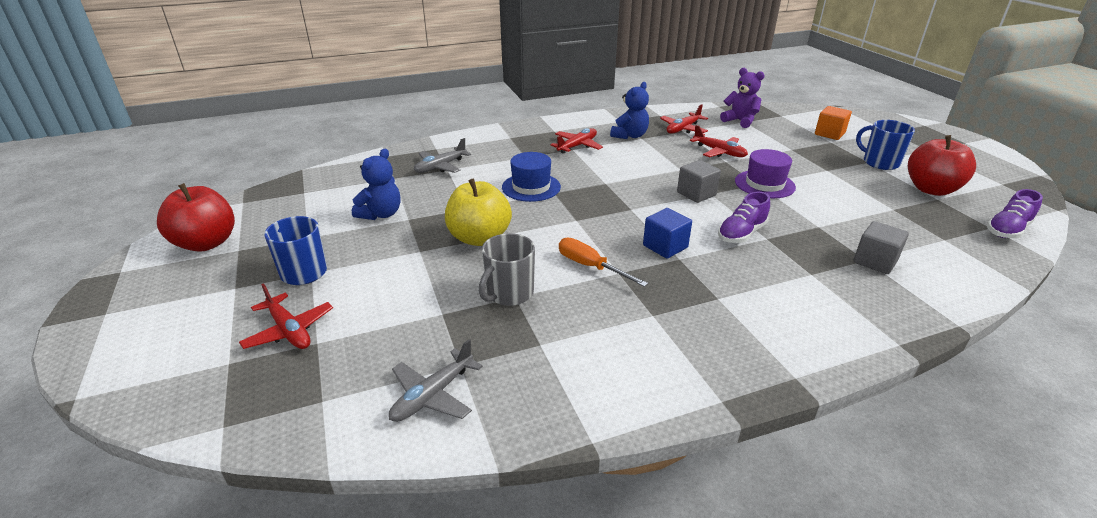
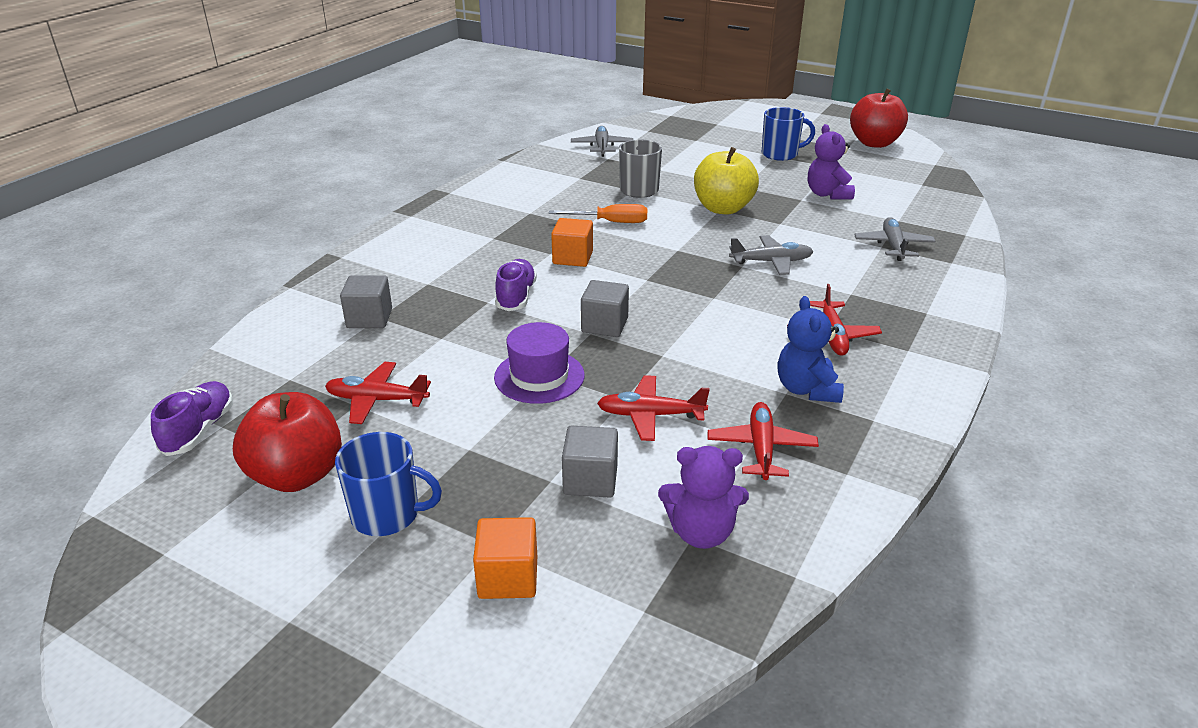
camera: 140 degrees right, 0 degrees up
(289, 331) = (720, 138): red plane -> red plane (376, 400)
(381, 214) = (827, 194): blue teddy bear -> purple teddy bear
(531, 187) = (771, 262): blue hat -> grey plane
(665, 246) = (572, 258): blue cube -> orange cube
(772, 144) = (590, 480): none -> grey cube

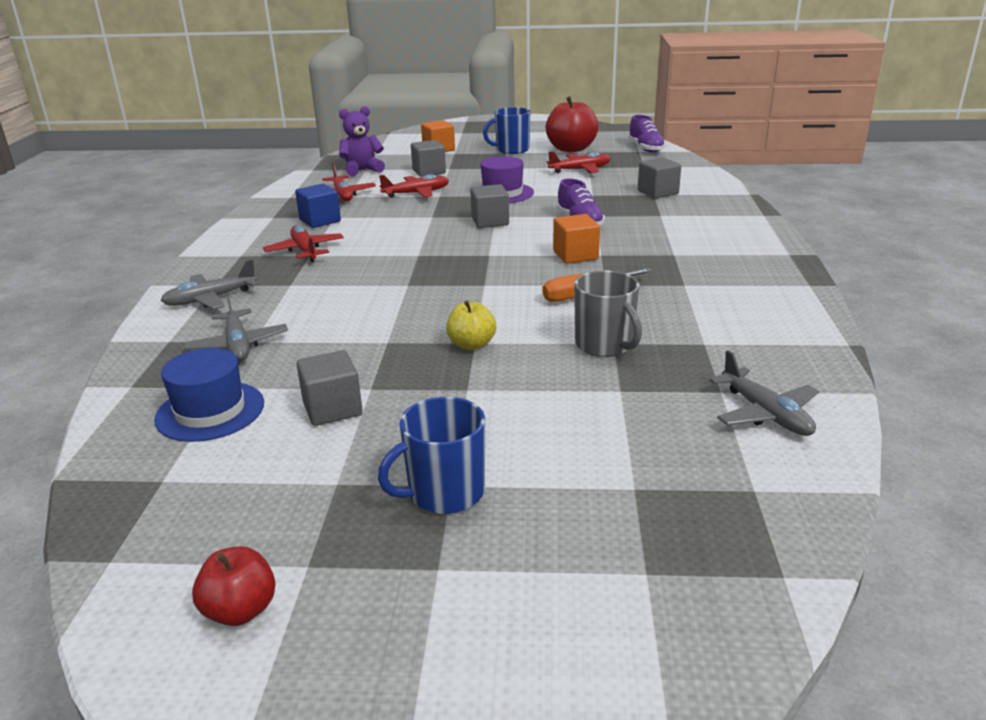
camera: 155 degrees right, 5 degrees down
(723, 208) = (471, 345): yellow apple -> yellow apple, size x0.55
(771, 262) = (378, 295): grey plane -> grey plane (210, 299)
(806, 389) = (320, 221): blue teddy bear -> blue cube
(827, 194) = (332, 409): purple teddy bear -> grey cube
(874, 143) = (240, 610): red apple -> red apple, size x0.55
(904, 208) = (210, 411): none -> blue hat

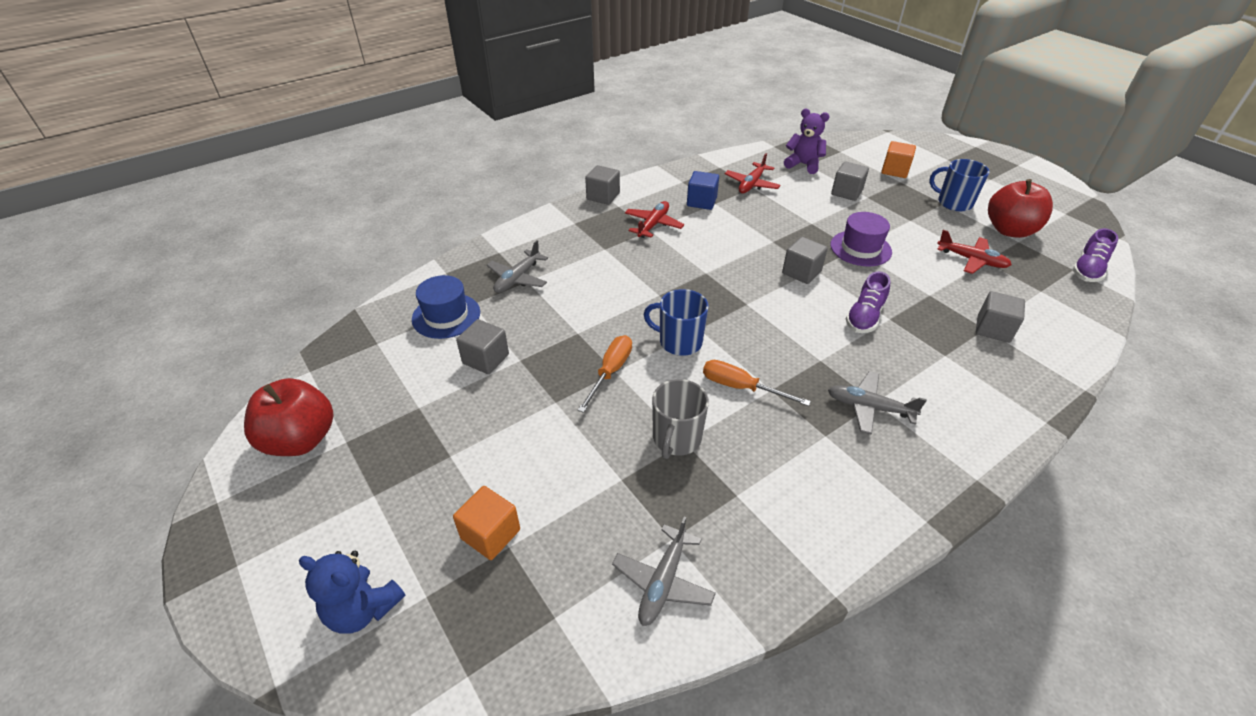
camera: 50 degrees right, 15 degrees up
(208, 256) = (603, 196): none -> grey cube
(210, 299) = (555, 233): grey plane -> grey plane (869, 407)
(240, 610) = (301, 440): red apple -> red apple, size x1.82
(417, 193) = (800, 211): red plane -> none
(444, 493) = (440, 457): blue mug -> blue mug (679, 342)
(471, 345) = (610, 372): yellow apple -> orange screwdriver
(575, 255) = (801, 347): orange cube -> orange cube (490, 534)
(617, 635) = (363, 609): none -> blue teddy bear

